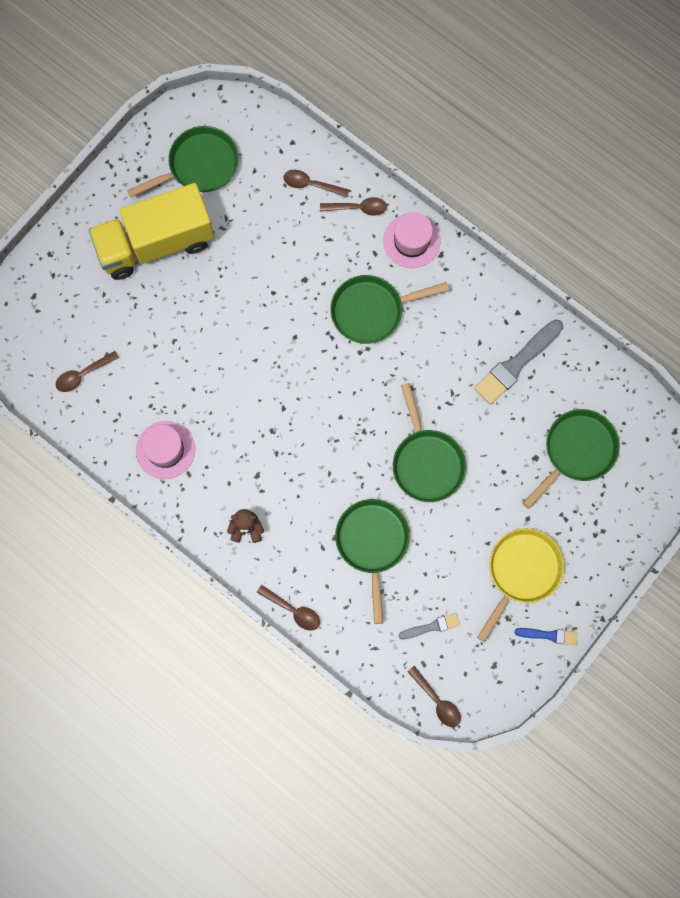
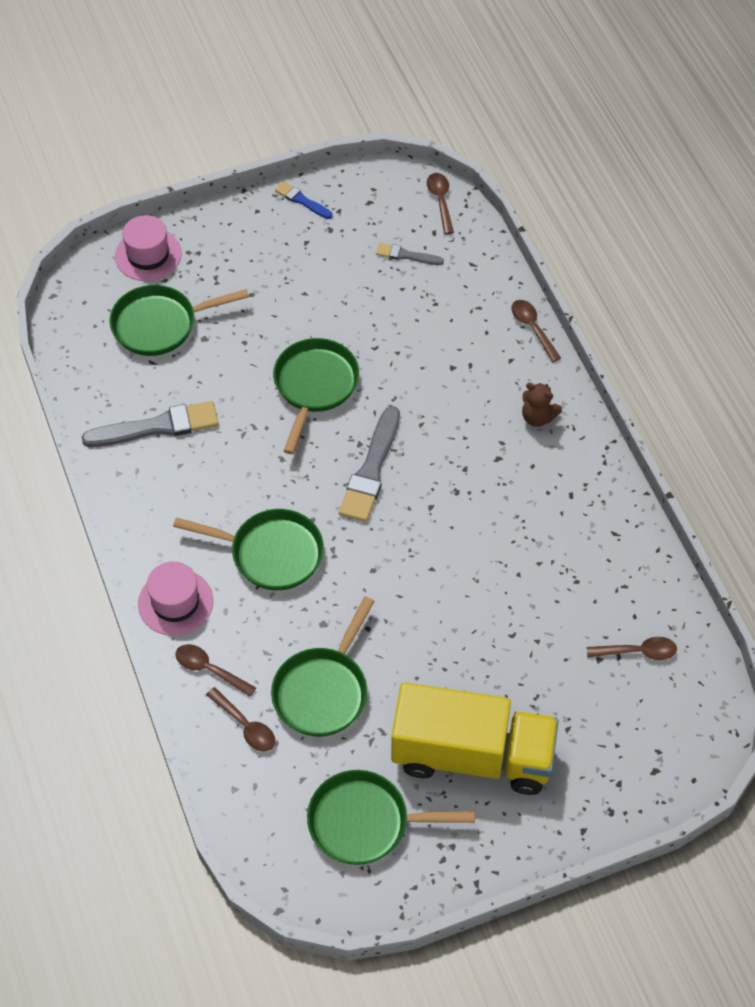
camera: 150 degrees left, 20 degrees down
(165, 450) = (583, 529): pink hat -> pink hat (148, 255)
(342, 414) = (371, 470): none -> grey brush
(372, 543) = (417, 345): green pan -> green pan (323, 691)
(521, 571) = (289, 257): yellow pan -> none

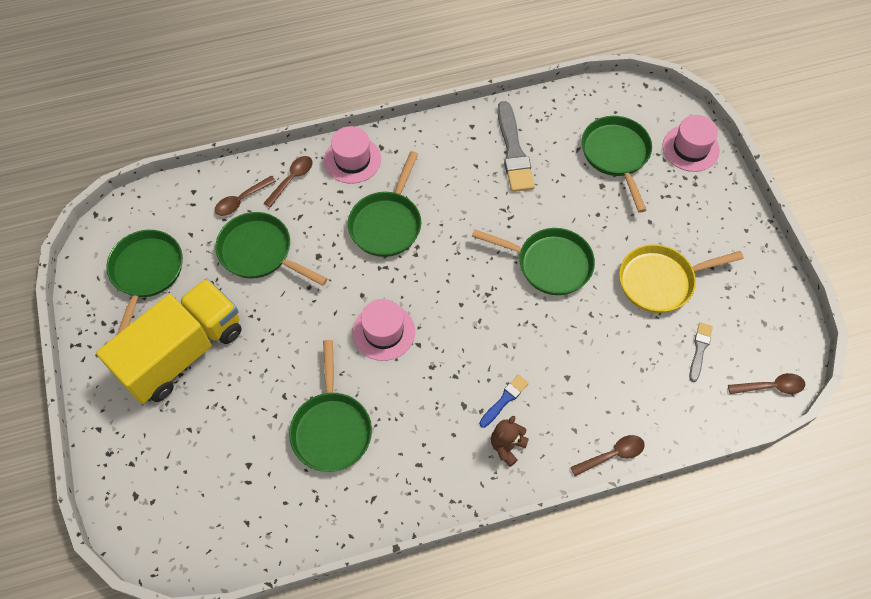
camera: 95 degrees right, 5 degrees up
(302, 200) = (761, 266): blue brush -> blue brush (504, 400)
(328, 286) = (660, 281): none -> yellow pan
(371, 470) = (460, 301): grey brush -> none
(419, 542) = (383, 332): none -> pink hat
(472, 755) = (182, 353): yellow truck -> yellow truck turned 150 degrees counterclockwise
(544, 581) = (331, 429): none -> green pan
(637, 652) = (249, 499): brown spoon -> none

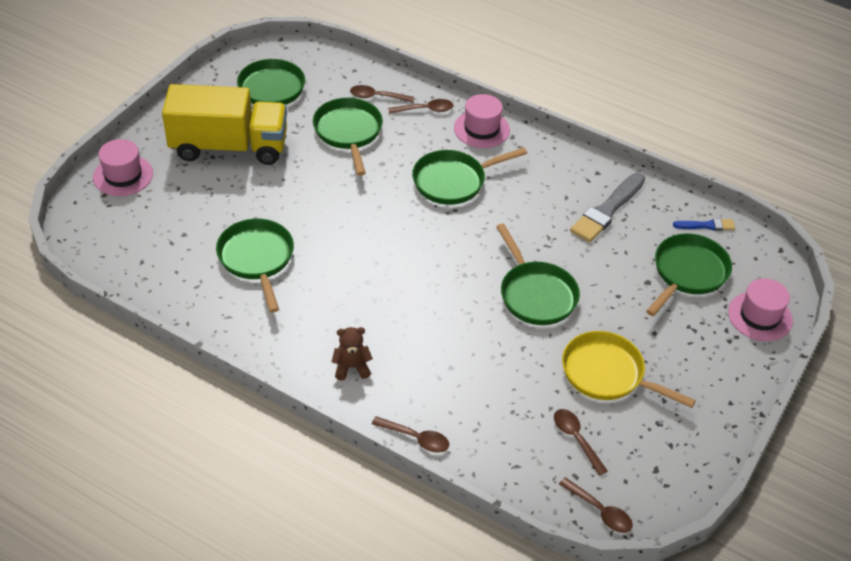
camera: 45 degrees right, 15 degrees down
(331, 429) = (257, 259): green pan -> green pan turned 120 degrees clockwise
(383, 332) = (364, 237): pink hat -> pink hat (123, 175)
(504, 400) = (388, 341): blue brush -> blue brush (706, 225)
(699, 349) = (576, 439): grey brush -> brown spoon

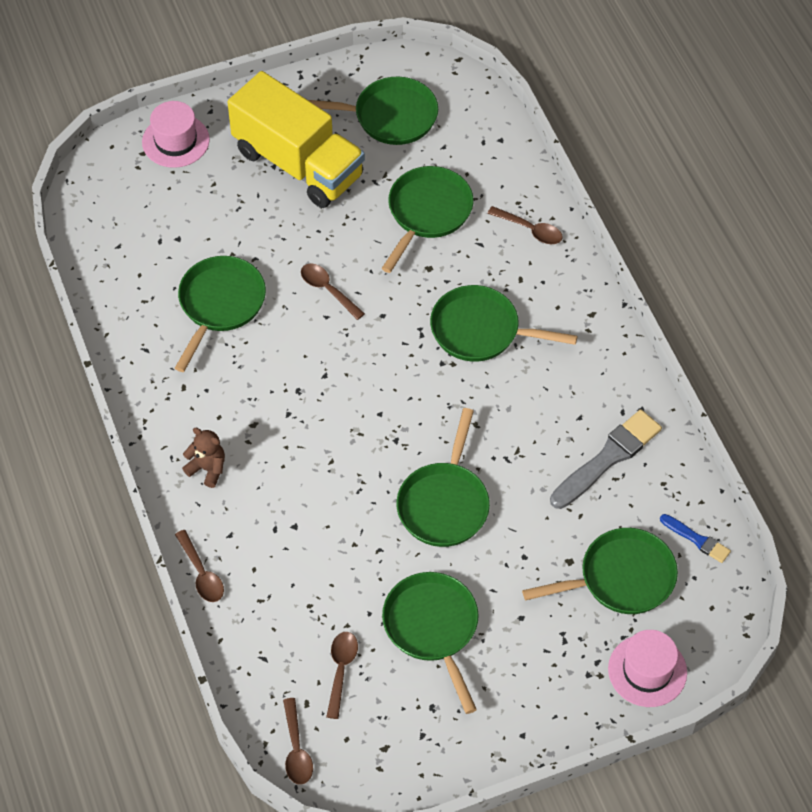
camera: 40 degrees right, 10 degrees up
(377, 97) = (494, 186): brown spoon -> brown spoon (328, 290)
(481, 129) = (568, 286): pink hat -> none
(607, 210) = (608, 458): grey brush -> grey brush turned 150 degrees clockwise
(607, 374) = (433, 628): yellow pan -> green pan

